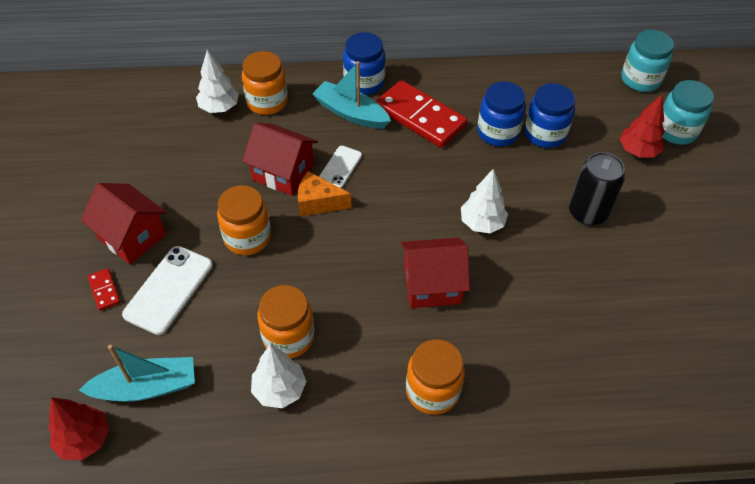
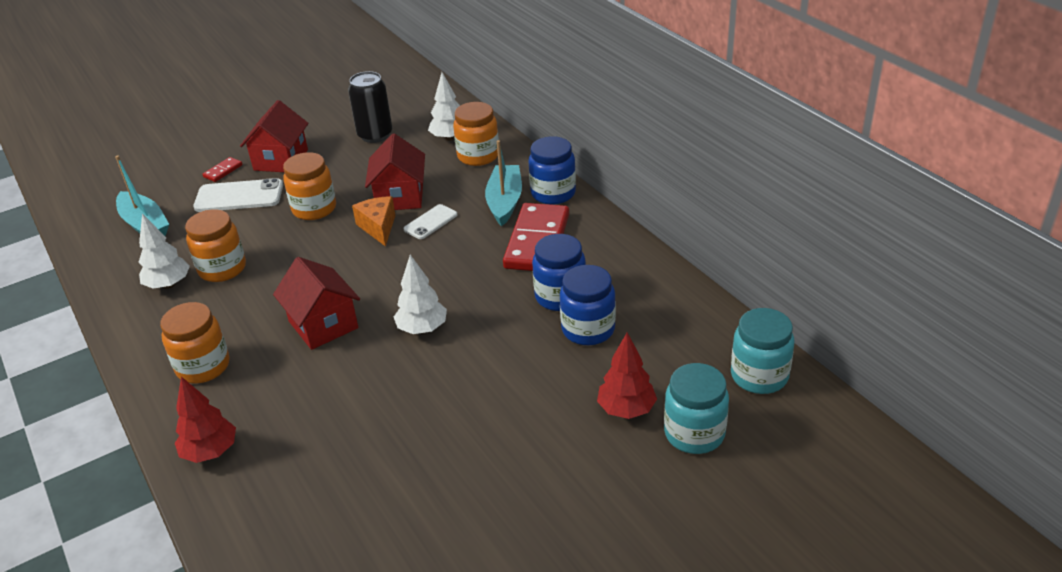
camera: 65 degrees right, 15 degrees down
(84, 439) = (91, 219): red tree -> red tree (210, 452)
(340, 167) = (430, 222): white phone -> white phone turned 45 degrees counterclockwise
(587, 212) = (493, 398): black can -> black can (375, 135)

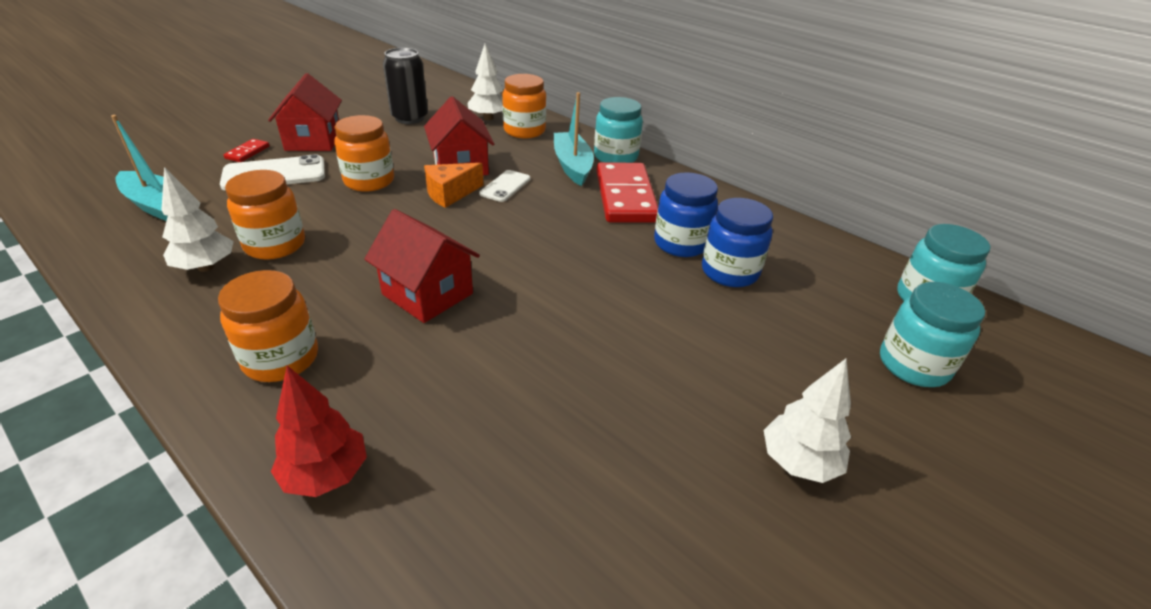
camera: 20 degrees left, 0 degrees up
(378, 227) = (450, 194): orange cheese -> orange cheese turned 90 degrees counterclockwise
(422, 329) = (550, 287): white tree -> white tree (798, 462)
(553, 193) = (615, 157): blue jar -> turquoise jar
(626, 410) = (826, 348): red tree -> none

